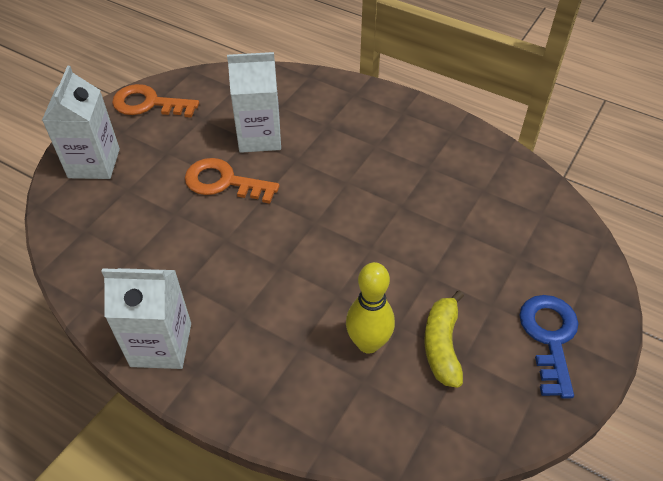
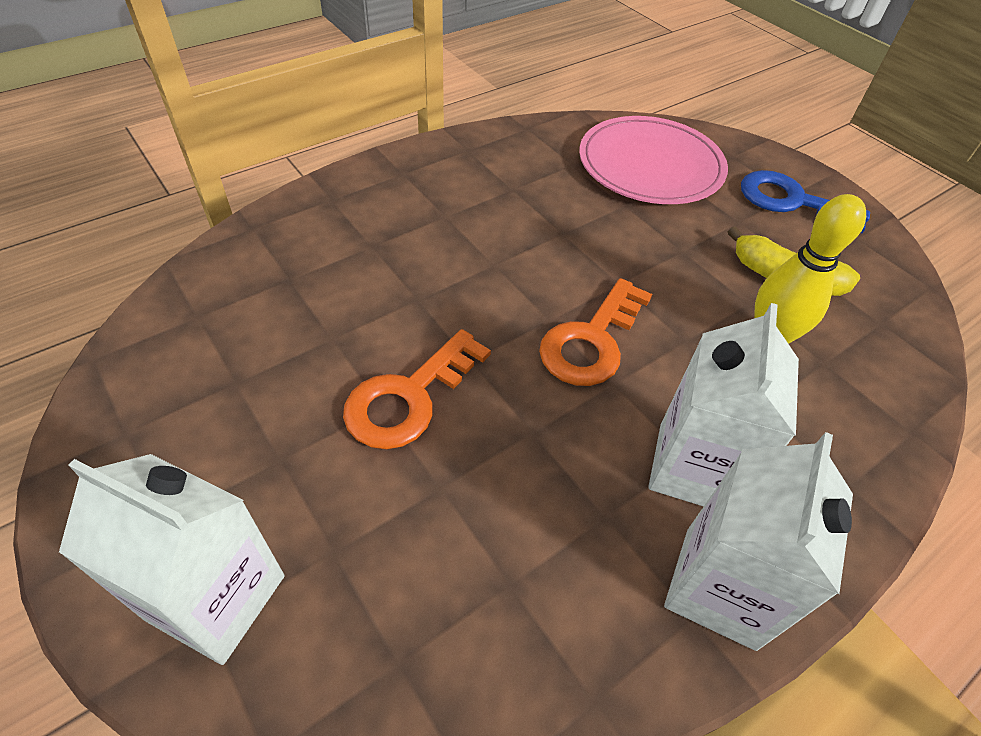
camera: 70 degrees left, 0 degrees up
(148, 104) = (121, 452): orange key -> orange key (591, 341)
(259, 137) = (339, 323): white carton -> white carton (694, 467)
(520, 234) = (650, 165): none -> pink plate

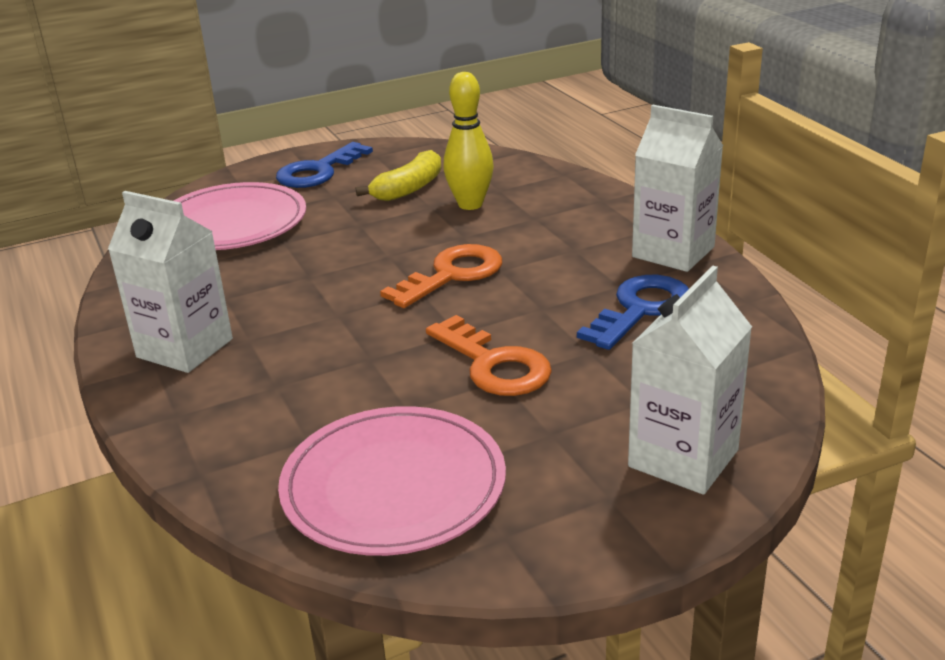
camera: 75 degrees left, 20 degrees down
(214, 344) = (393, 486): none -> pink plate
(547, 544) = (641, 309): none -> blue key
(591, 341) = (452, 275): orange key -> orange key turned 90 degrees counterclockwise
(694, 467) = (583, 248): white carton -> white carton (185, 348)

